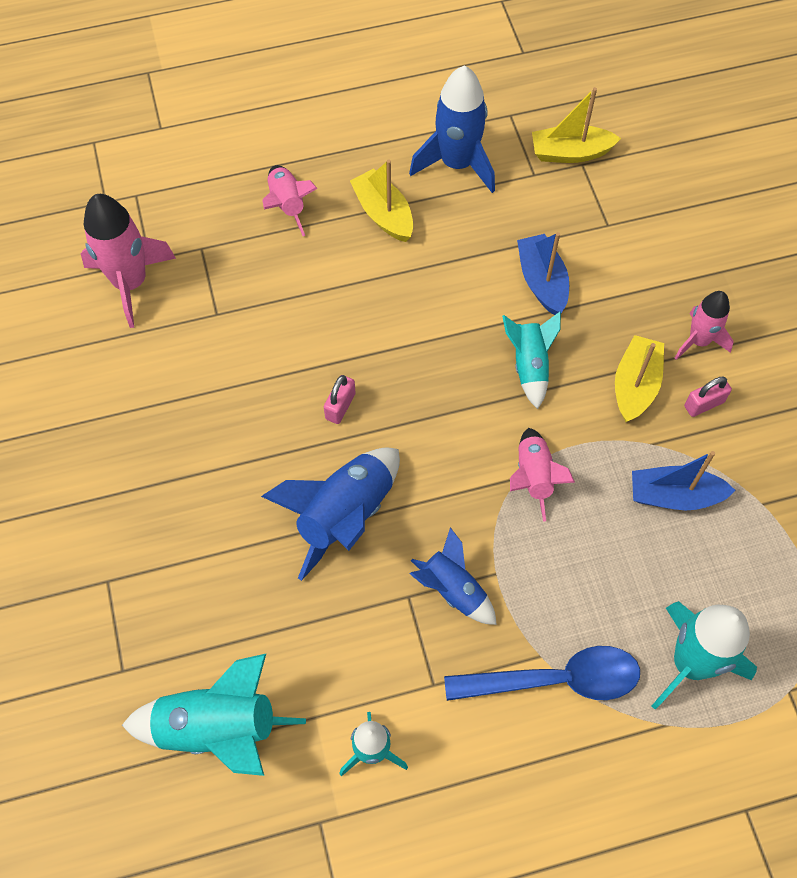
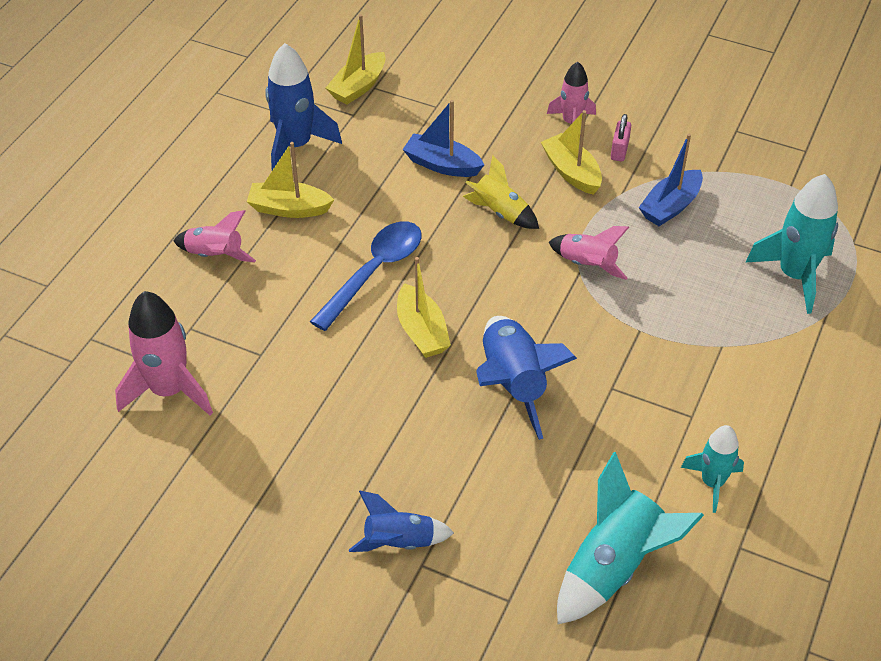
camera: 50 degrees left, 15 degrees down
(340, 406) = (421, 331): pink padlock -> yellow boat
(453, 590) = (630, 360): blue rocket -> blue rocket (399, 542)
(529, 365) = (500, 212): turquoise rocket -> yellow rocket
(555, 680) = (746, 349): blue spoon -> blue spoon (374, 272)

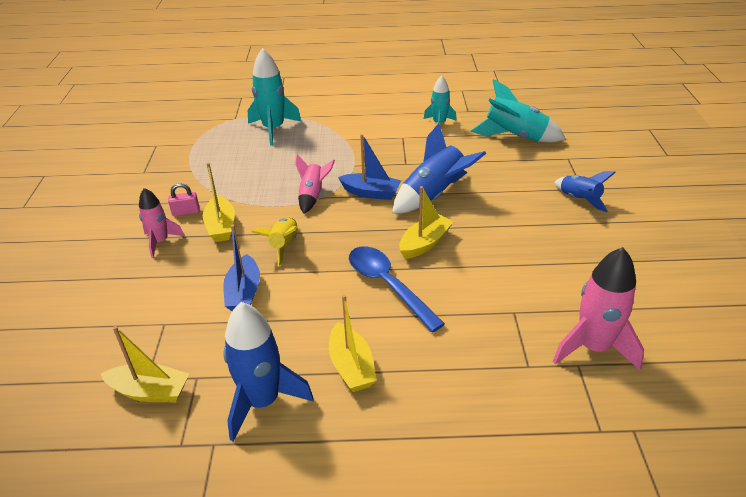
camera: 115 degrees left, 10 degrees down
(215, 255) = (441, 391): pink rocket -> none
(374, 272) = (388, 285): blue spoon -> blue spoon turned 45 degrees clockwise
(571, 172) = (221, 226): yellow boat -> yellow boat turned 45 degrees counterclockwise
(670, 206) = (236, 179): blue boat -> blue boat (371, 193)

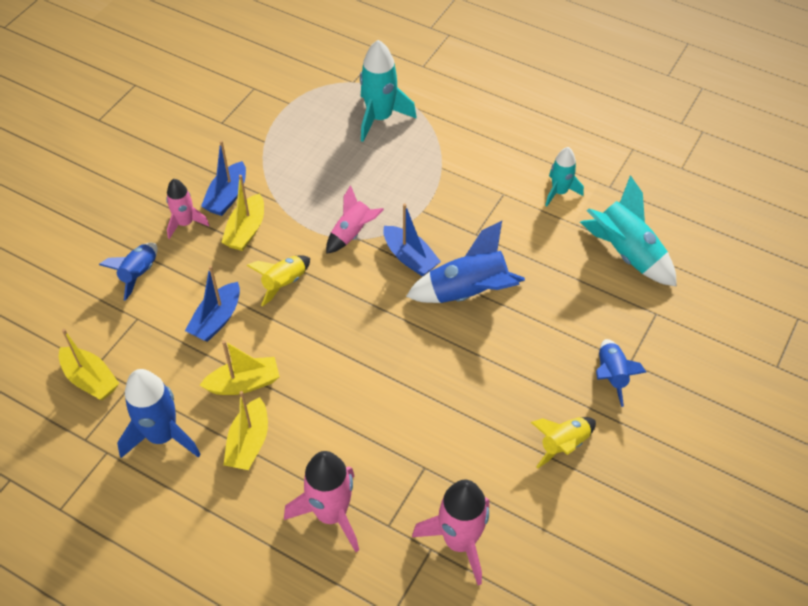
camera: 30 degrees right, 15 degrees up
(141, 291) = (139, 274): none -> blue rocket
(186, 212) = (227, 196): pink padlock -> blue boat
(388, 285) = (339, 378): blue spoon -> none
(424, 243) = (410, 348): yellow boat -> yellow boat (244, 383)
(474, 382) = (331, 514): none -> pink rocket
(594, 251) = (563, 444): none -> yellow rocket

